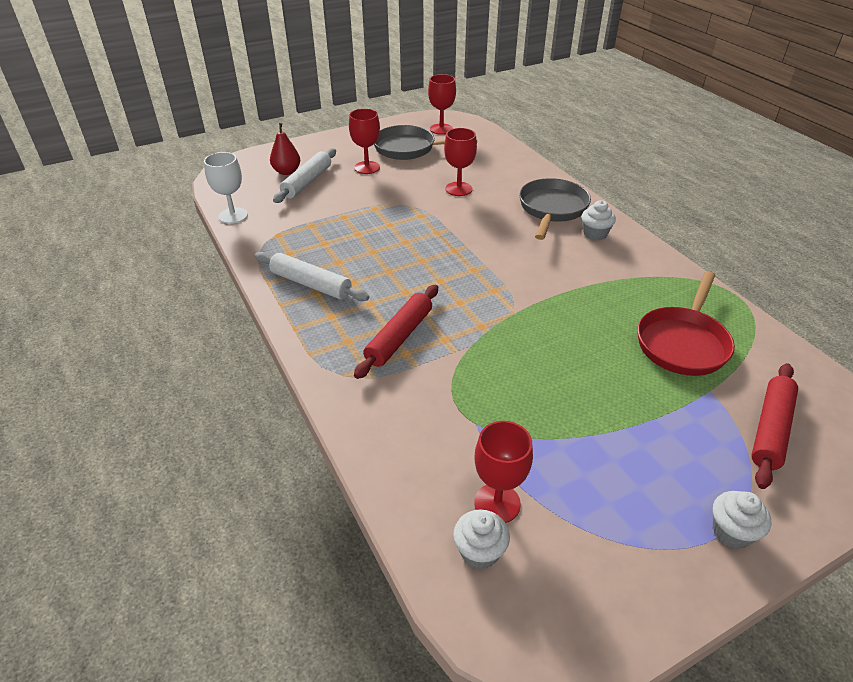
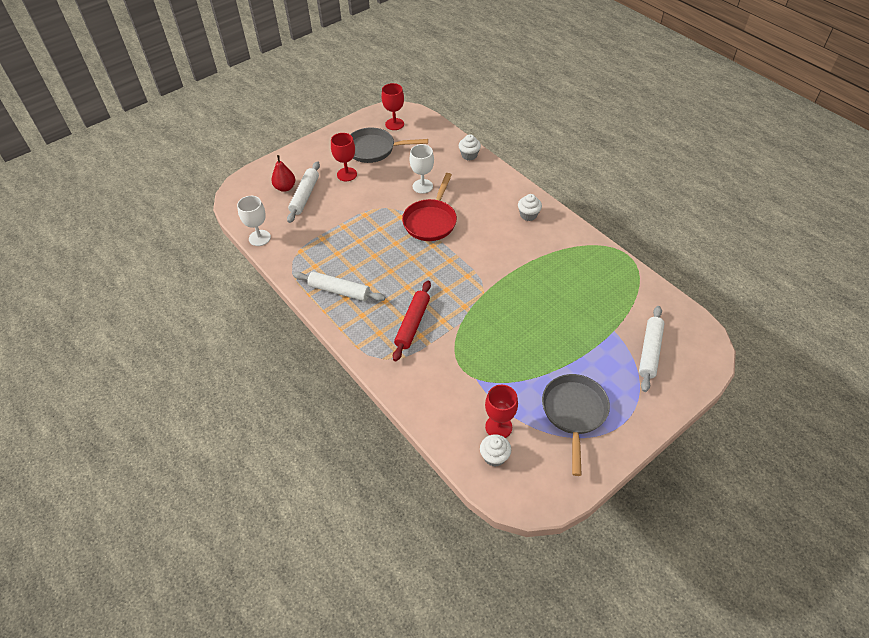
camera: 10 degrees left, 10 degrees up
(458, 189) = (422, 186): red goblet -> white goblet
(552, 209) = (495, 196): grey pan -> grey pan (574, 413)
(682, 343) = (595, 298): red pan -> red pan (431, 221)
(731, 532) = (629, 420): white cupcake -> white cupcake (469, 155)
(770, 429) = (649, 351): red rolling pin -> white rolling pin

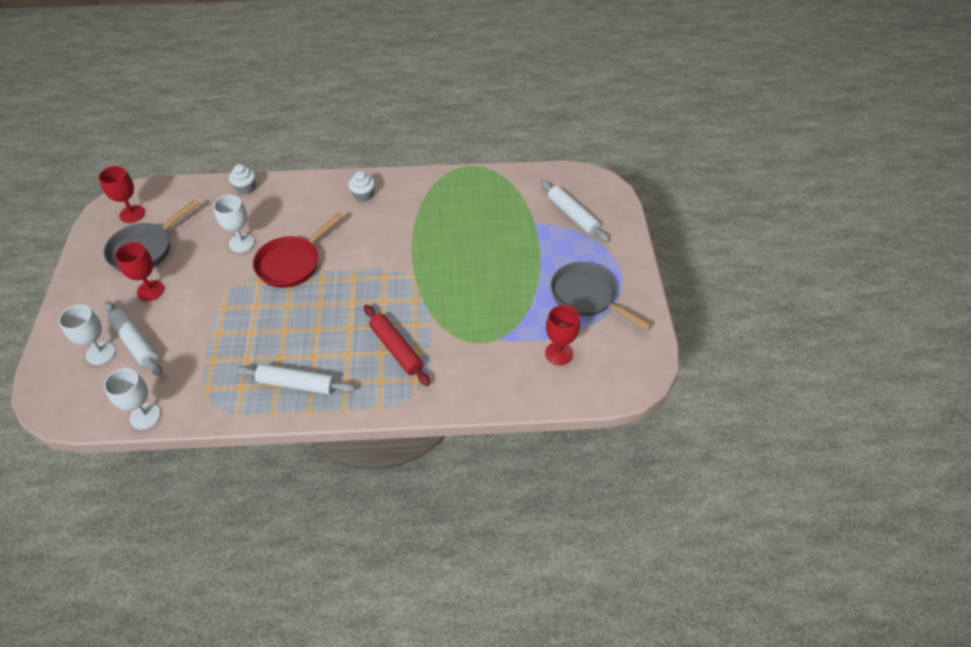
camera: 55 degrees left, 0 degrees up
(285, 187) = (100, 353): red pear -> white goblet
(339, 291) = (297, 384): white rolling pin -> white rolling pin turned 45 degrees clockwise
(431, 221) = (292, 263): red pan -> red pan turned 75 degrees clockwise
(494, 457) = (584, 374): white cupcake -> none

